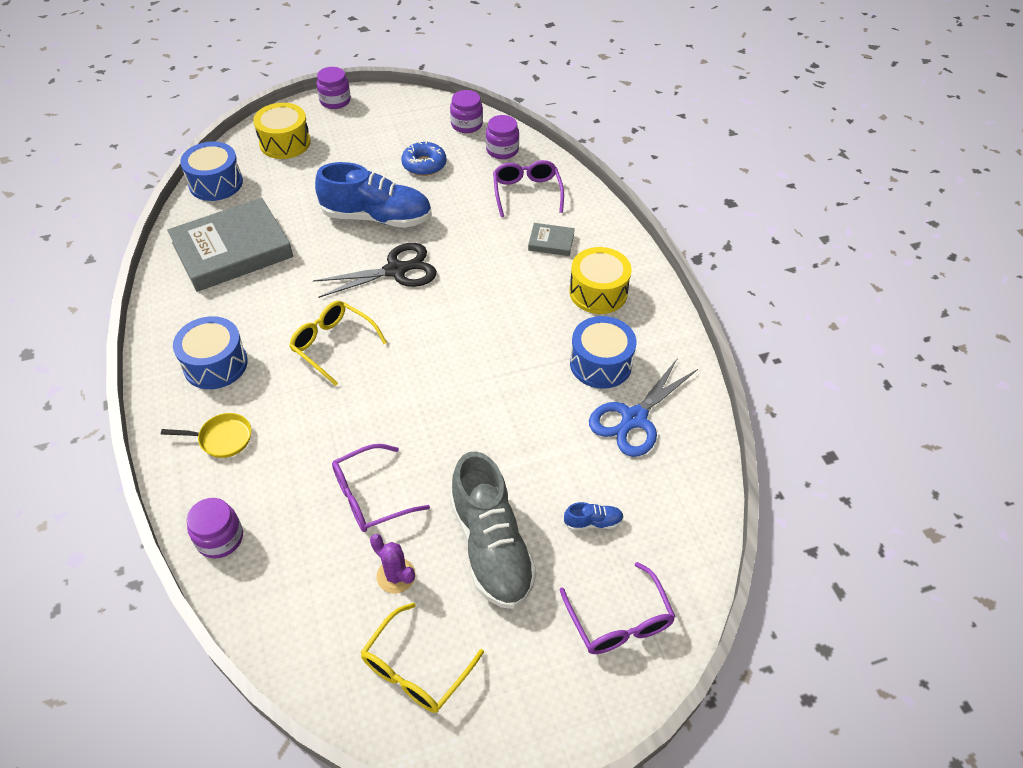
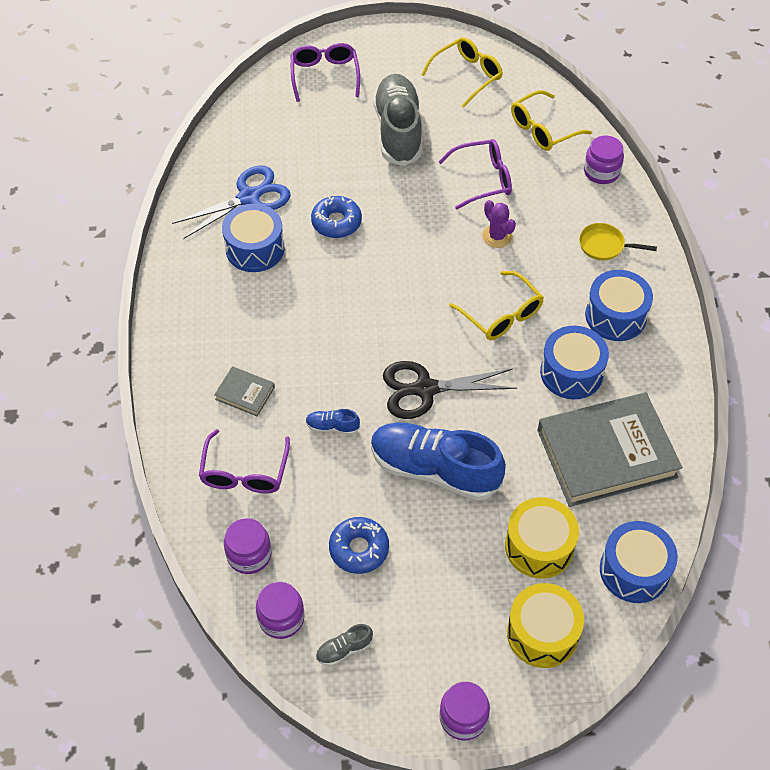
camera: 165 degrees left, 5 degrees up
(262, 306) = (571, 372): none -> blue drum
(297, 592) = (543, 129): none -> yellow glasses
(396, 576) = (471, 126): purple cactus -> purple cactus (497, 236)
(419, 117) = (344, 649): none -> grey shoe
(527, 408) = (336, 222): none -> blue donut
(593, 522) = (317, 132): blue shoe -> blue shoe (332, 427)
(598, 292) = (222, 321): yellow drum -> yellow drum (539, 546)

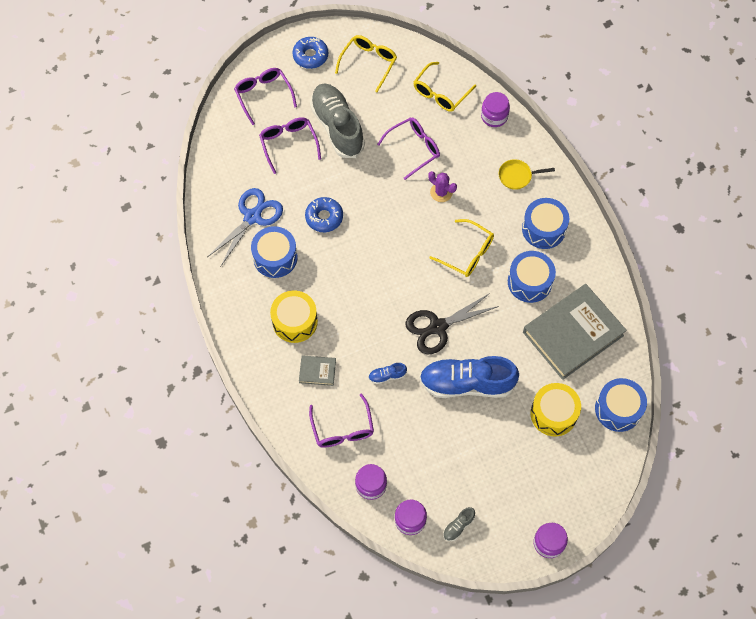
camera: 20 degrees left, 10 degrees up
(330, 133) = (289, 144): none -> purple glasses
(359, 549) = (440, 456): blue donut -> blue donut (310, 56)
(542, 633) = (576, 471): yellow drum -> yellow drum (295, 321)

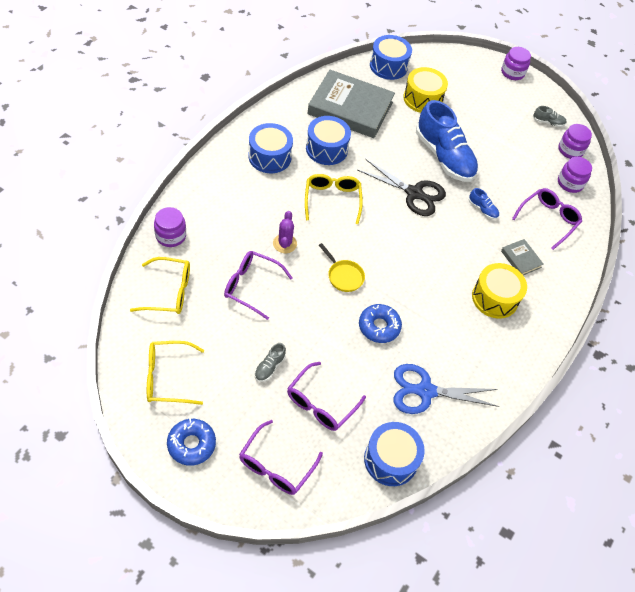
camera: 130 degrees left, 10 degrees down
(275, 257) = (450, 347): blue drum -> blue drum (390, 459)
(337, 127) = (269, 367): grey shoe -> grey shoe, size x0.40
(517, 176) = (228, 194): yellow pan -> yellow pan (343, 276)

